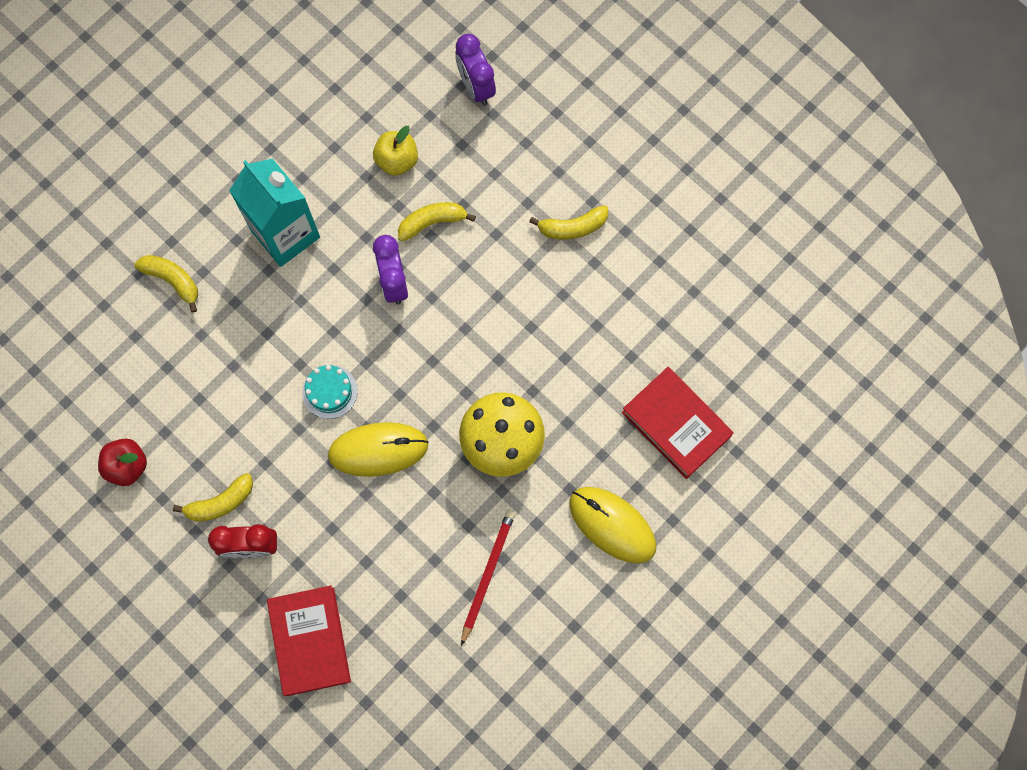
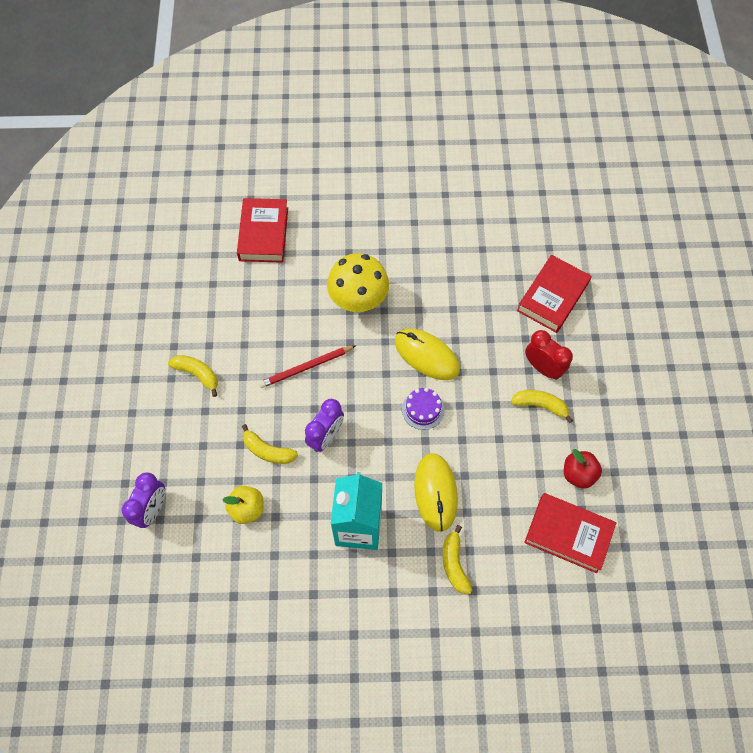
camera: 135 degrees left, 10 degrees down
(92, 399) = (568, 534): none -> red book
(330, 391) = (423, 409): turquoise cake -> purple cake
(487, 574) = (431, 250): red pencil -> red pencil (306, 368)
(612, 525) = (346, 219): yellow mouse -> yellow mouse (435, 492)

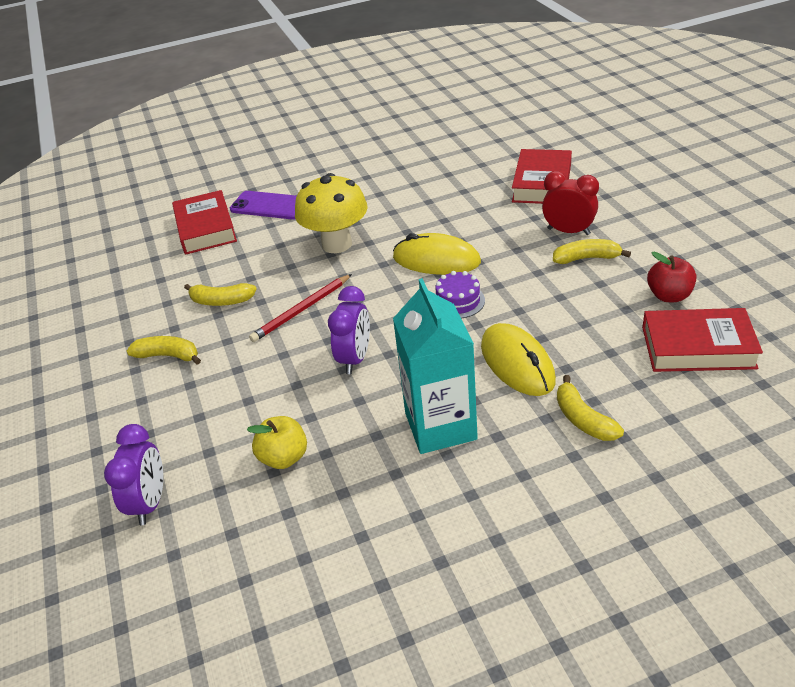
camera: 15 degrees left, 25 degrees down
(268, 451) = (287, 394): yellow banana -> yellow banana (221, 301)
(323, 227) = (270, 206): none -> purple phone

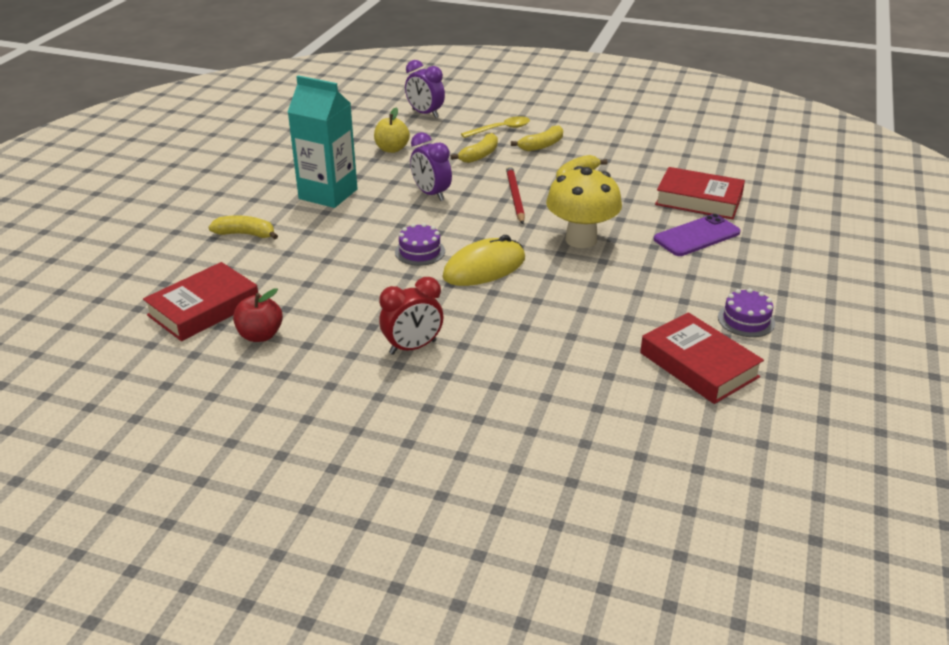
camera: 125 degrees right, 5 degrees down
(148, 408) = (501, 129): none -> yellow spoon
(361, 153) = (746, 320): none -> purple cake
(517, 363) = (324, 239): yellow mouse -> none
(542, 183) = (512, 386): red book -> red book (699, 365)
(587, 258) = (365, 331): yellow banana -> yellow banana (479, 155)

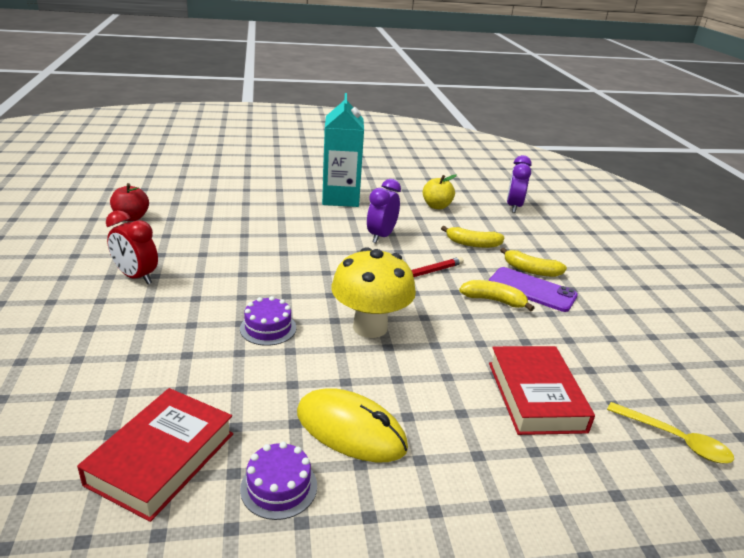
camera: 60 degrees right, 5 degrees down
(204, 308) = (157, 193): red book -> none
(246, 234) = (260, 185): yellow banana -> none
(420, 251) = (284, 250): purple cake -> purple cake (268, 328)
(484, 268) = (278, 284): yellow mouse -> yellow mouse (350, 430)
(501, 129) = (533, 244): yellow spoon -> yellow spoon (675, 440)
(697, 236) = (447, 409): purple phone -> purple phone (531, 290)

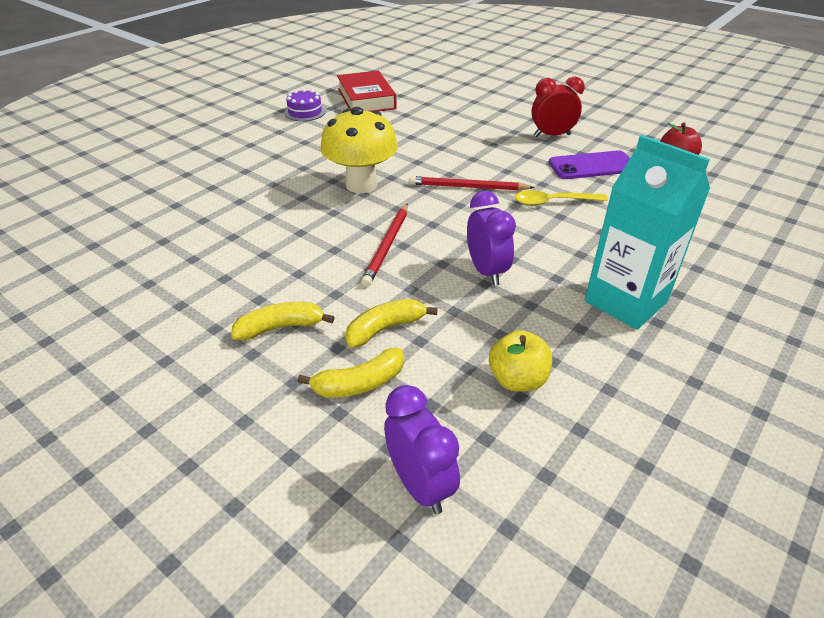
camera: 140 degrees right, 10 degrees up
(268, 328) = (420, 152): purple cake -> none
(296, 279) = (467, 187): none -> red pencil
(350, 430) = (299, 138): yellow mouse -> none
(494, 300) = (290, 260): yellow banana -> yellow banana (359, 383)
(531, 290) = (261, 297): purple phone -> purple phone (592, 166)
(535, 396) = (200, 201): red book -> none
(675, 440) = (82, 222): yellow spoon -> yellow spoon (553, 202)

